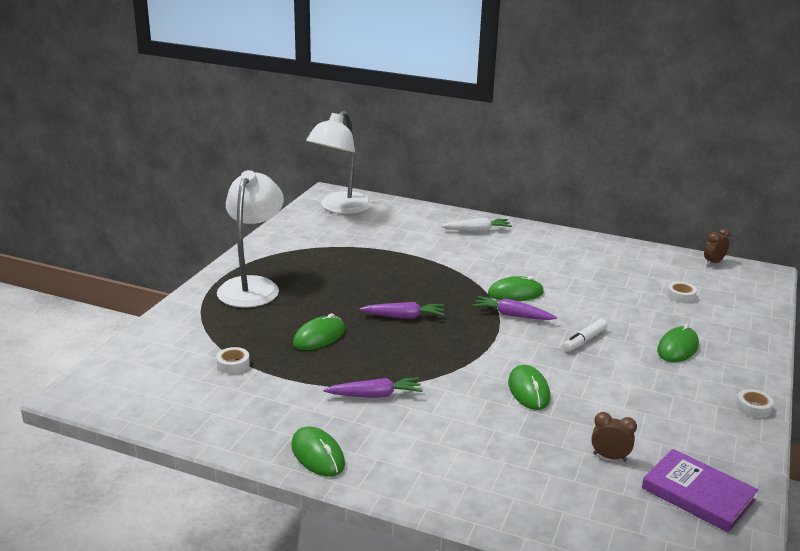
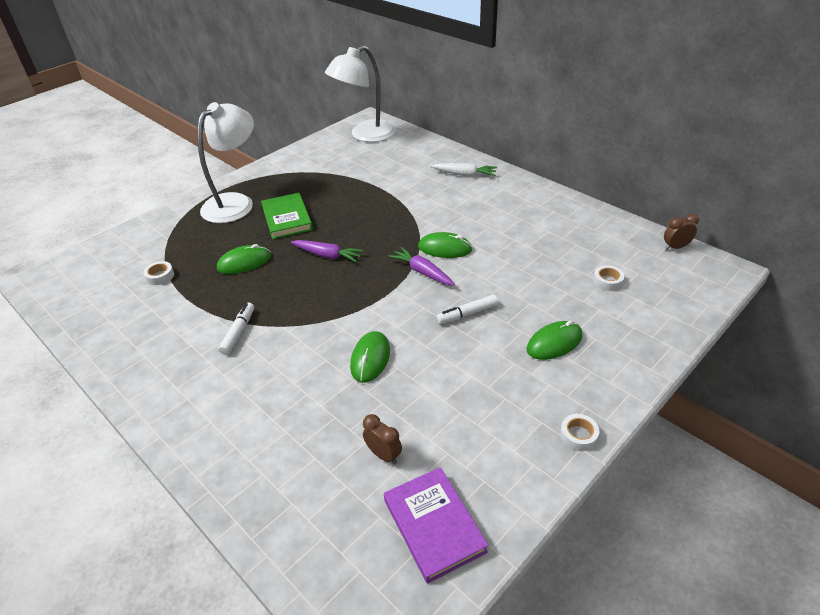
camera: 25 degrees right, 15 degrees up
(317, 455) = (146, 382): green mouse -> none
(327, 292) = (287, 218): none -> green book
(375, 395) = (238, 332): purple carrot -> white marker

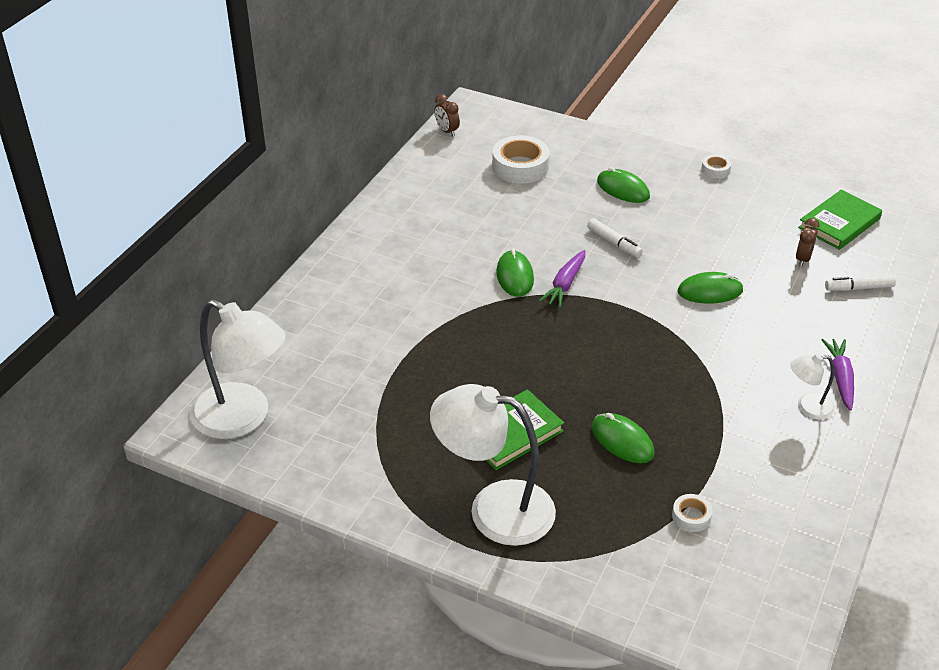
camera: 110 degrees left, 0 degrees up
(196, 373) = (808, 407): none -> white lamp
(238, 332) = (735, 397): white marker -> white marker (859, 288)
(327, 255) = (572, 368): purple carrot -> purple carrot (840, 378)
(434, 525) = (839, 223): purple book -> green book
(464, 174) = (343, 288): white carrot -> none
(607, 281) = (520, 166): white tape -> white tape, size x1.99

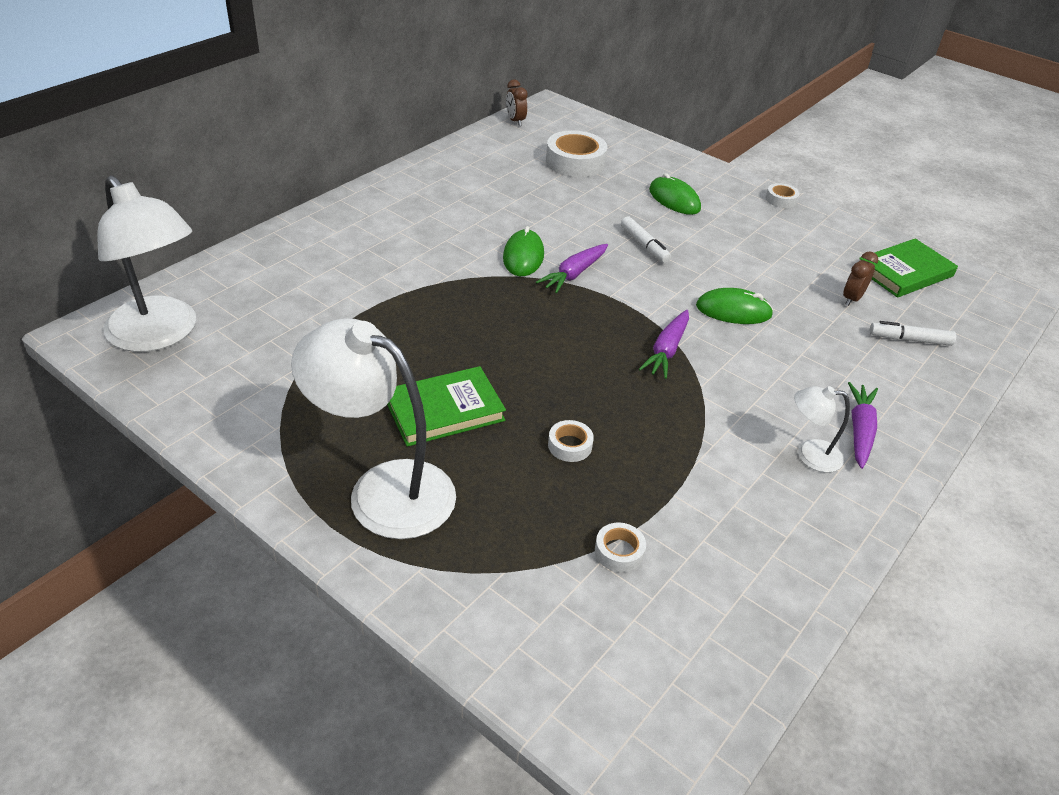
camera: 10 degrees right, 0 degrees up
(622, 441) = (570, 445): green mouse -> white tape
(668, 341) = (666, 350): none -> purple carrot

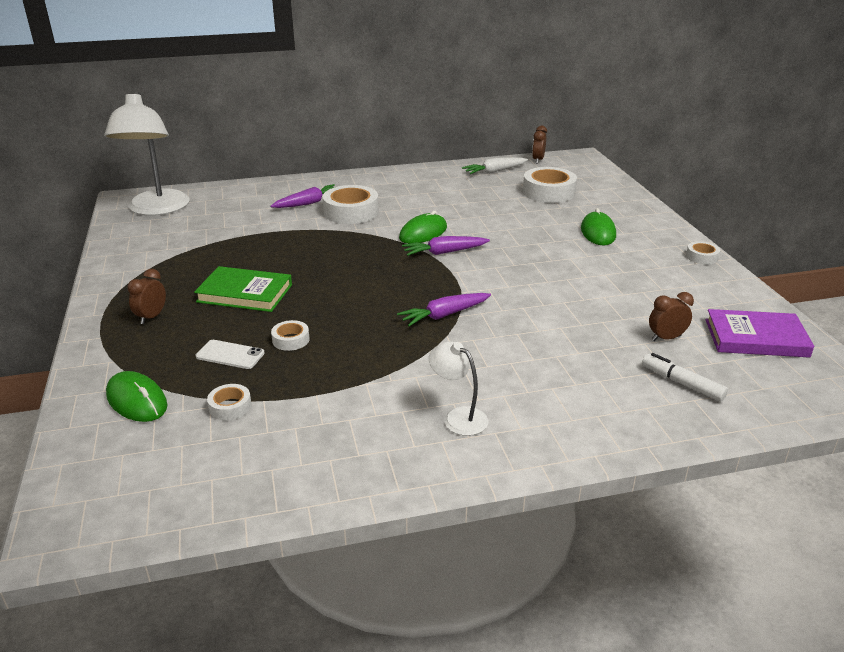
camera: 40 degrees right, 10 degrees down
(383, 489) = (151, 317): white lamp -> brown clock
(412, 254) = (351, 212): none -> white tape
(492, 149) = (494, 171): none -> white carrot
(536, 493) = (230, 355): none -> white phone
(644, 245) = (526, 252): white marker -> none
(733, 311) = (539, 310): green mouse -> green mouse (137, 400)
(859, 430) = (528, 421): purple carrot -> purple carrot (308, 203)
(904, 272) = (756, 338): green book -> purple book

